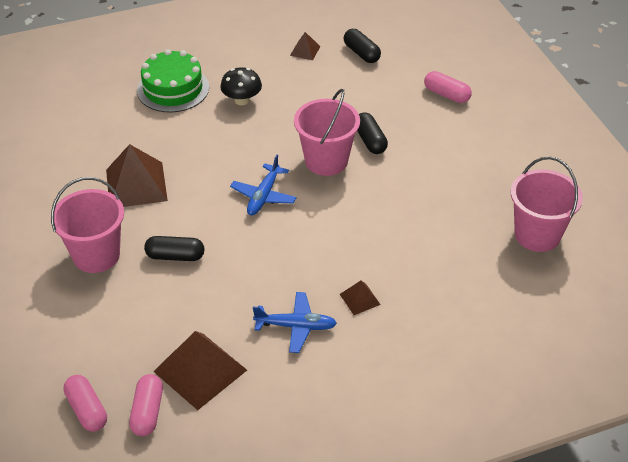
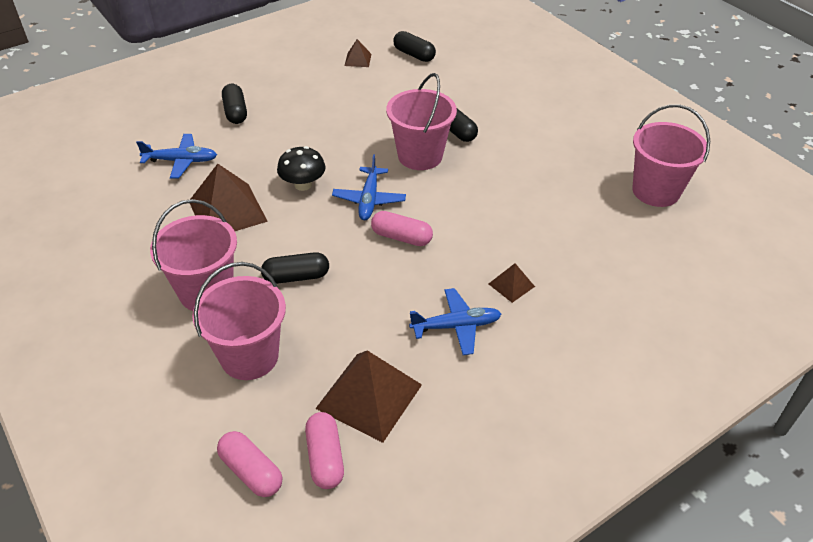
camera: 15 degrees left, 0 degrees up
(110, 130) = (181, 161): none -> blue plane
(114, 318) = (249, 356): none -> pink bucket
(173, 89) = (235, 112): green cake -> black capsule
(242, 100) = (311, 112): black mushroom -> black mushroom (303, 185)
(446, 95) = (511, 79): pink capsule -> pink capsule (401, 237)

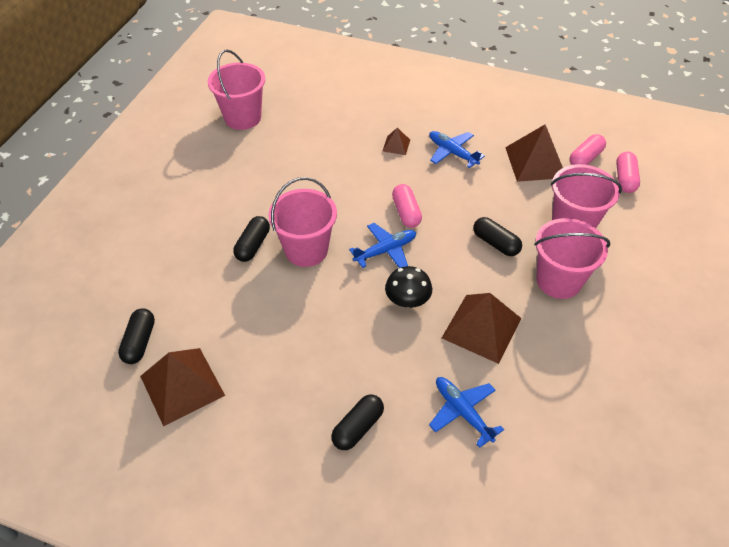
camera: 125 degrees left, 5 degrees up
(358, 60) = (182, 385): brown pyramid -> brown pyramid, size x2.06

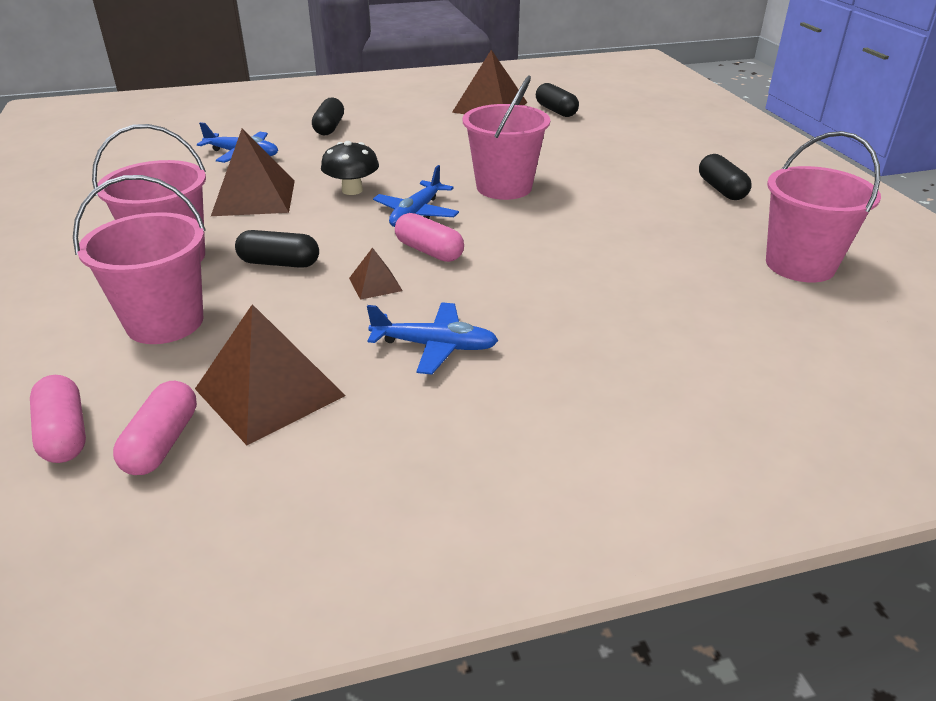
camera: 145 degrees right, 15 degrees down
(253, 245) = (562, 173): black capsule -> black capsule (721, 189)
(396, 145) = (537, 320): brown pyramid -> brown pyramid (375, 284)

